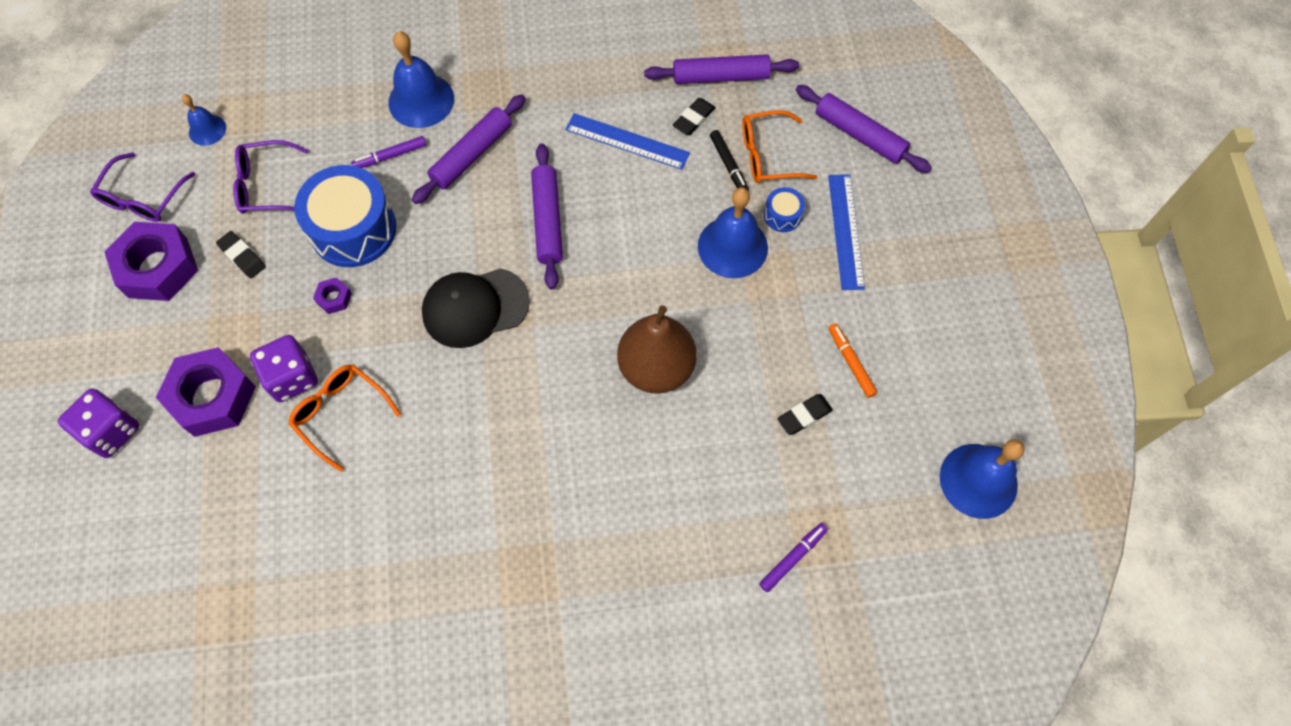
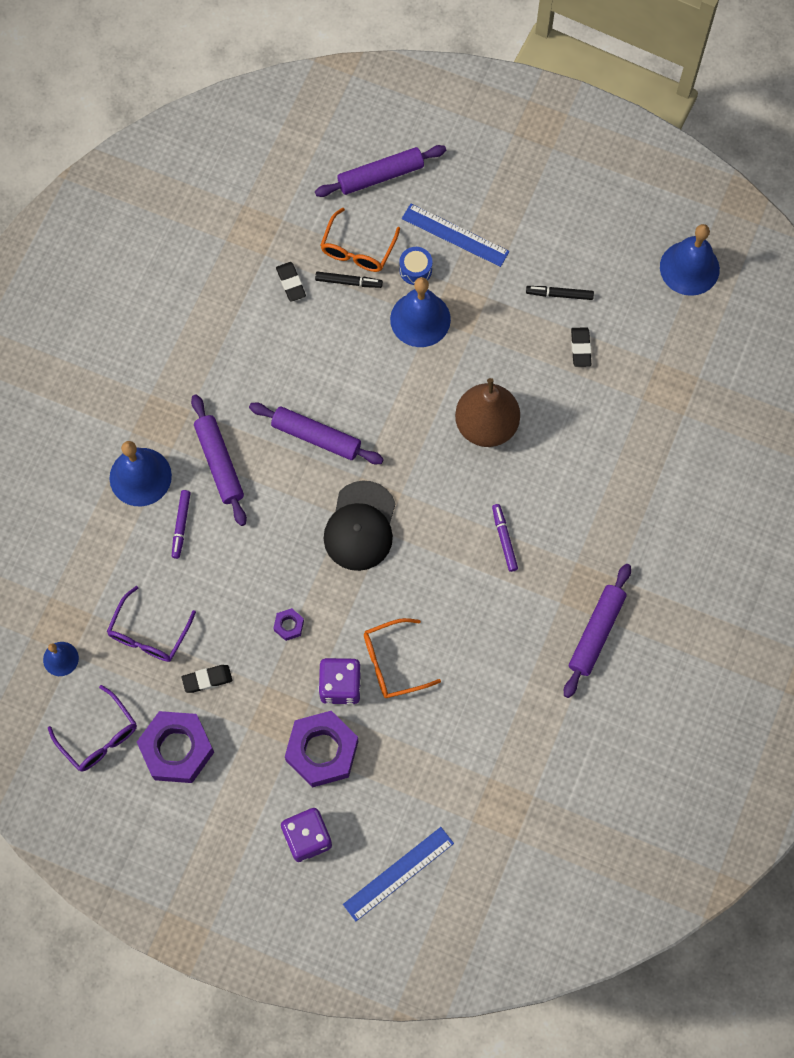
camera: 60 degrees left, 5 degrees up
(353, 229) = (234, 584): blue drum -> none
(627, 141) = (280, 342): blue ruler -> blue ruler (398, 873)
(720, 76) = (264, 242): purple rolling pin -> purple rolling pin (596, 632)
(792, 558) = (675, 415): purple marker -> purple marker (504, 539)
(851, 362) = (559, 294): orange marker -> black marker

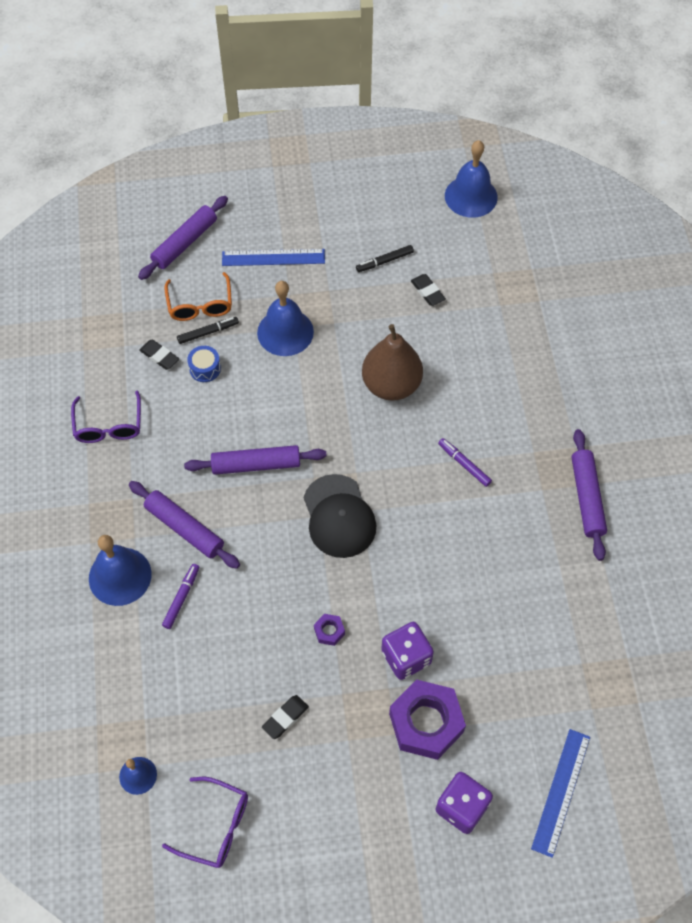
camera: 30 degrees left, 10 degrees down
(149, 633) = (207, 706): purple glasses -> purple glasses (109, 425)
(177, 749) = (295, 796): purple nut -> none
(181, 525) = (181, 598): purple marker -> purple marker turned 135 degrees counterclockwise
(393, 663) = (438, 613): orange glasses -> none
(415, 270) = (257, 297): blue drum -> blue drum (205, 368)

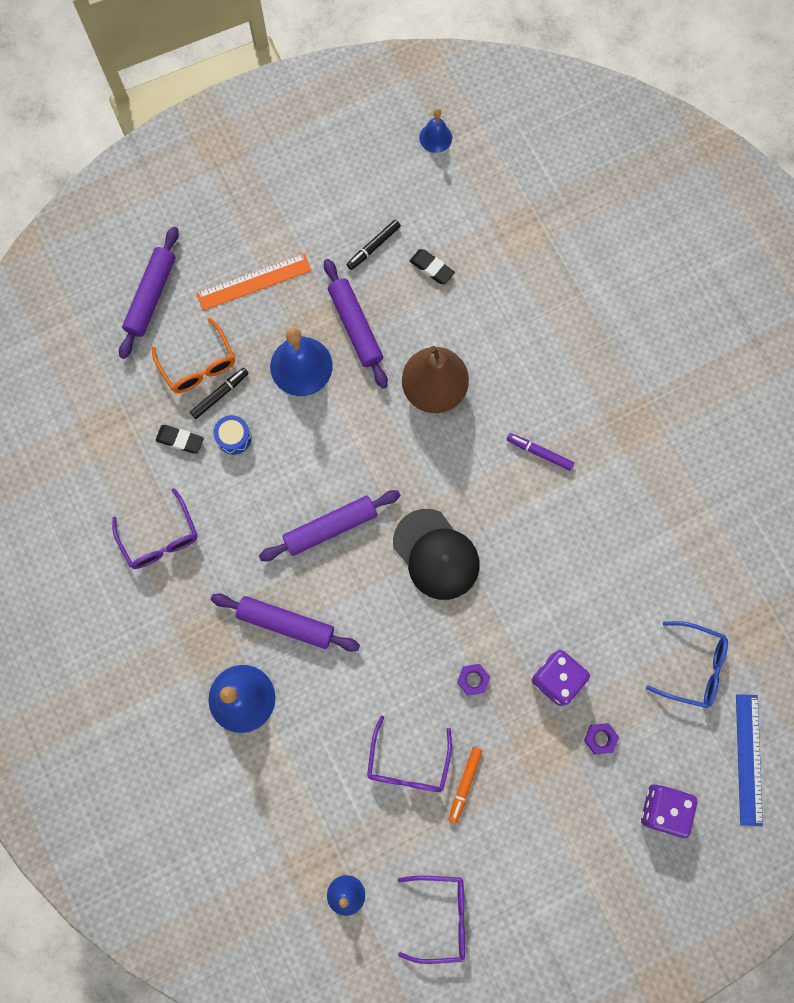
camera: 20 degrees left, 15 degrees up
(181, 598) = (313, 698): purple marker -> none
(242, 681) = (408, 763): none -> purple glasses
(273, 258) = (254, 282): blue ruler -> orange ruler
(285, 718) = (465, 784): black eraser -> orange marker
(426, 723) = (600, 738): purple nut -> purple nut, size x0.43
(471, 196) = (435, 137): blue bell -> blue bell, size x0.55
(537, 690) = (693, 667): none -> blue glasses
(586, 498) = (672, 447): purple rolling pin -> purple rolling pin (355, 327)

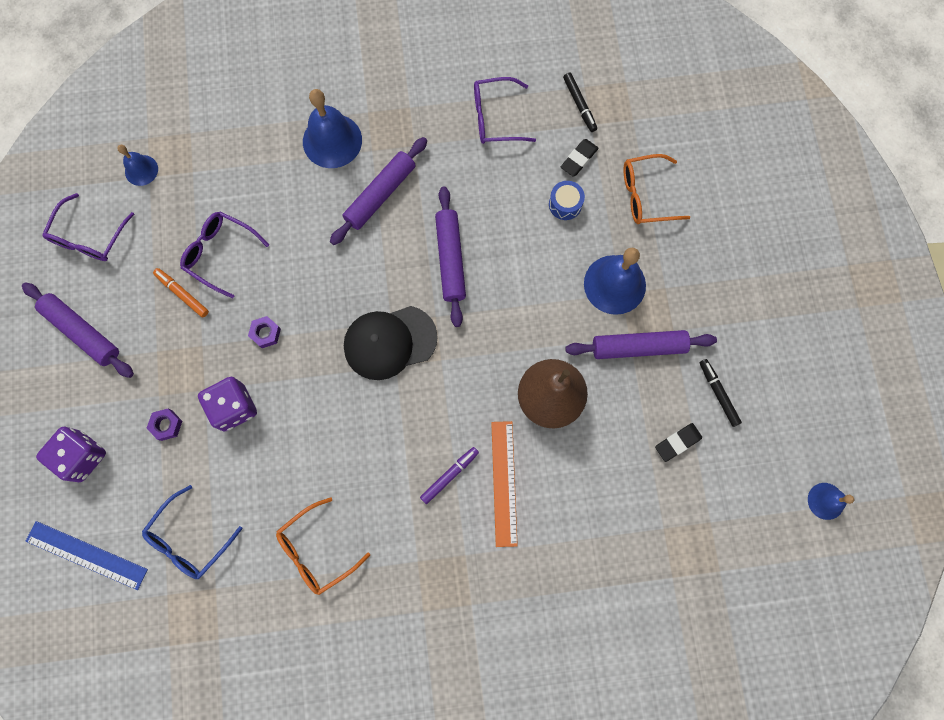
camera: 110 degrees right, 0 degrees up
(151, 296) = (728, 175): purple rolling pin -> purple rolling pin (82, 332)
(220, 394) = (610, 205): black marker -> black marker (579, 105)
(254, 282) = (714, 269): orange ruler -> orange ruler (503, 483)
(653, 545) = (317, 550): none -> orange glasses

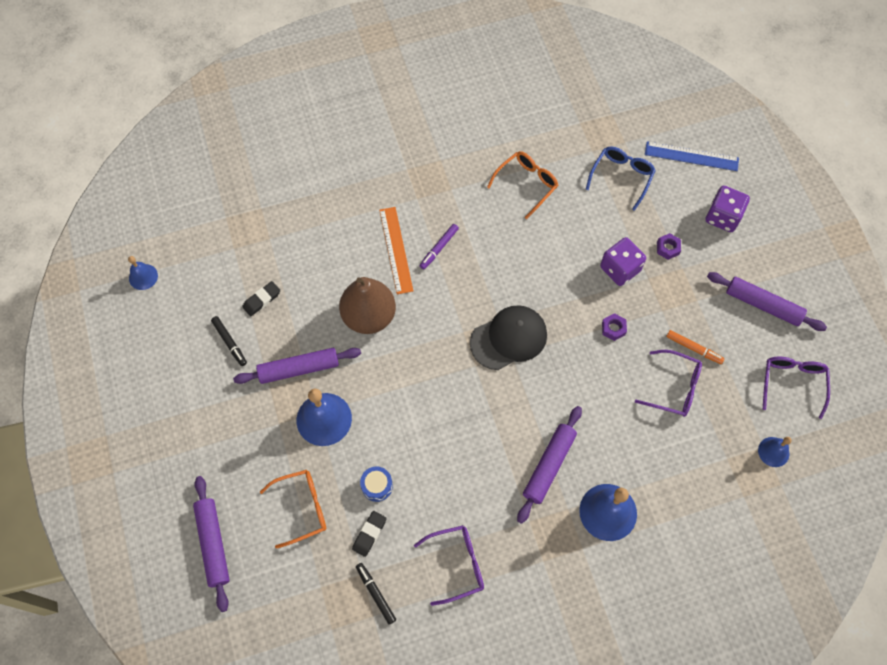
camera: 170 degrees right, 10 degrees down
(450, 259) = (472, 417): purple rolling pin -> purple rolling pin (213, 544)

